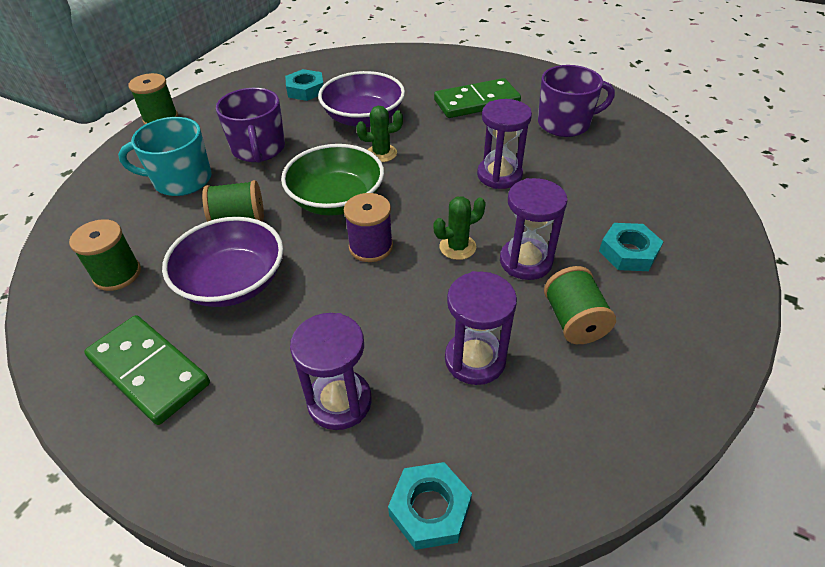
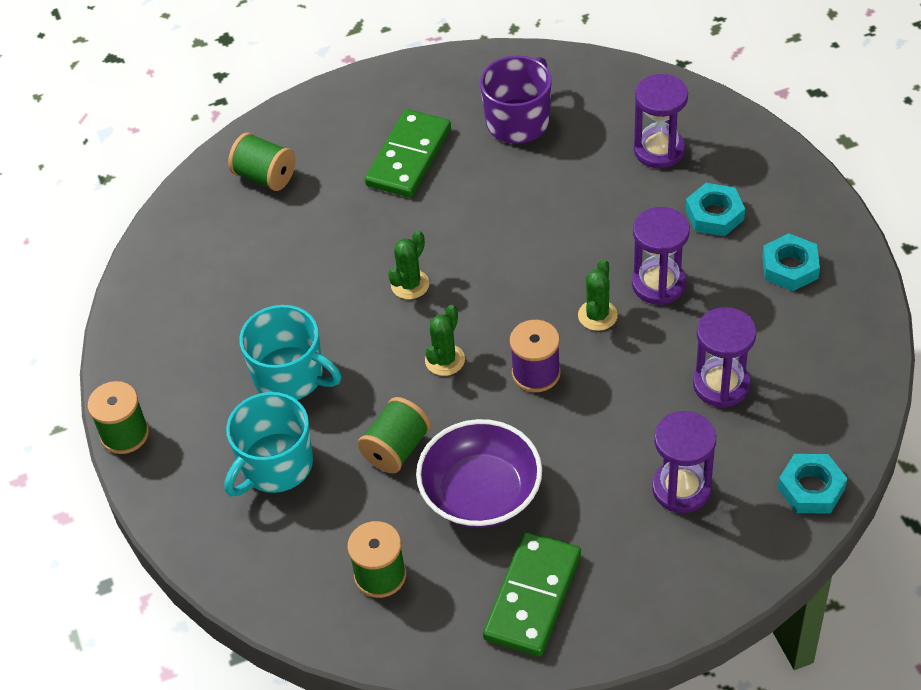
camera: 45 degrees left, 5 degrees up
(149, 371) = (533, 597): green domino -> green domino turned 60 degrees counterclockwise
(259, 149) = (290, 376): purple mug -> turquoise mug
(306, 90) = (217, 277): turquoise nut -> turquoise nut (790, 267)
(336, 200) = (445, 360): green bowl -> green cactus
(363, 118) = (332, 261): purple bowl -> none
(499, 175) = (538, 223): purple hourglass -> purple hourglass (659, 150)
(574, 321) = (744, 302): green spool -> green spool (265, 176)

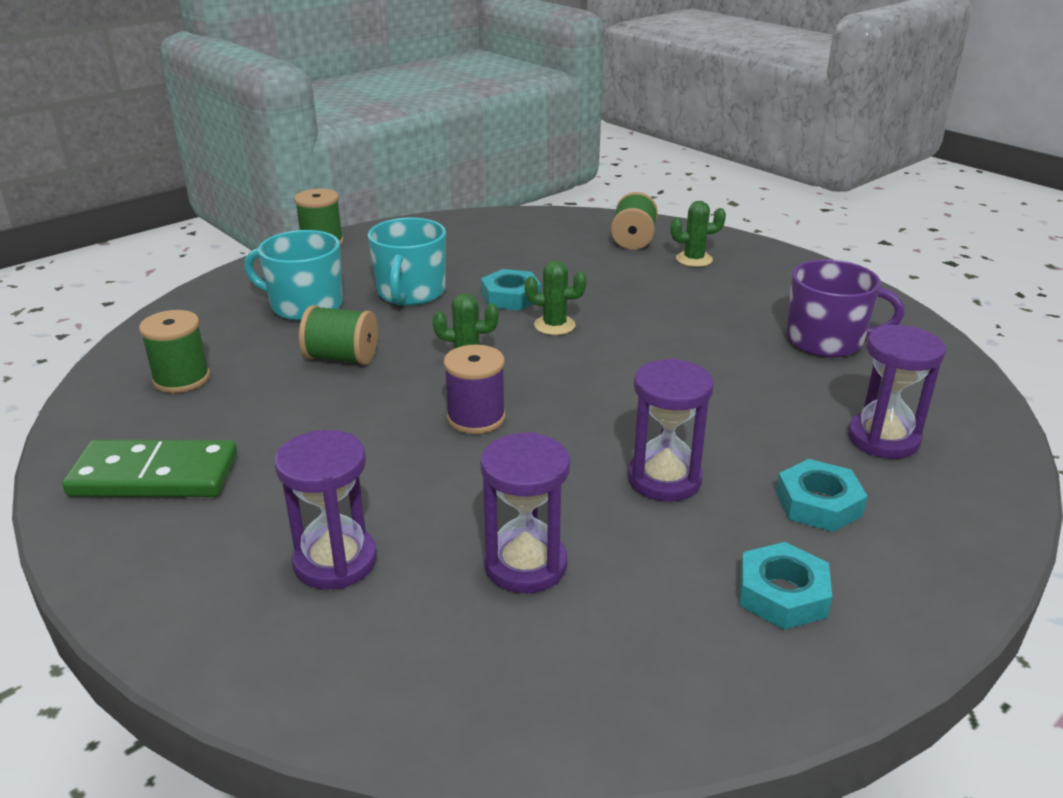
camera: 65 degrees right, 20 degrees down
(409, 157) = (717, 294): green domino -> none
(481, 493) = (295, 415): purple bowl -> none
(597, 315) = (584, 443): green cactus -> green cactus (694, 259)
(811, 488) = (366, 698): turquoise nut -> turquoise nut (511, 297)

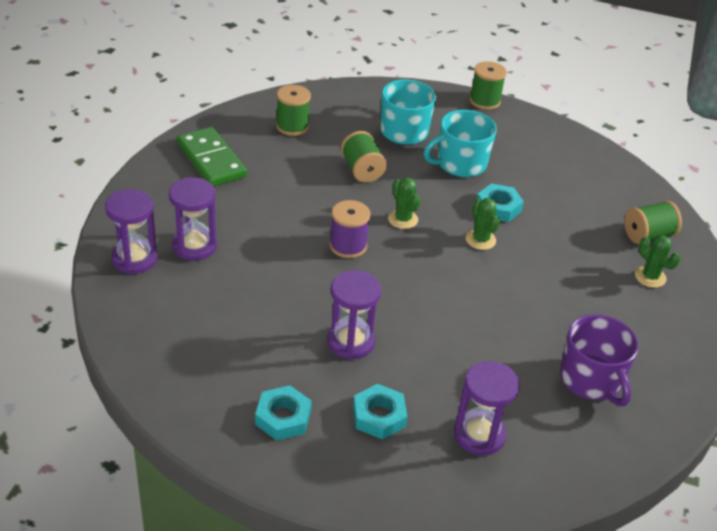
camera: 55 degrees right, 10 degrees up
(525, 565) = (237, 311): purple hourglass -> purple hourglass (134, 259)

